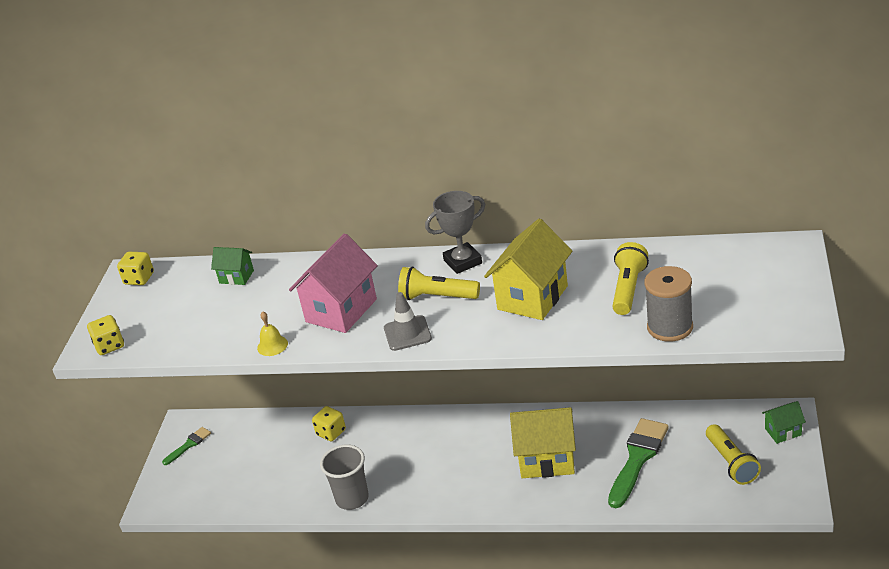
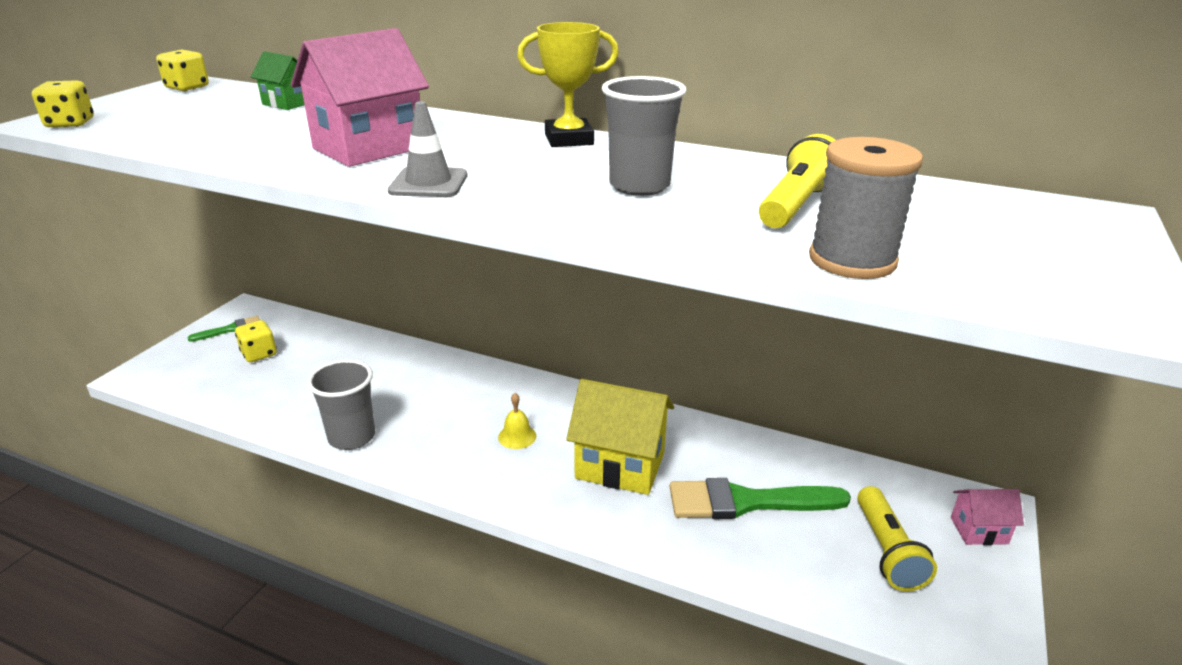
camera: 10 degrees right, 5 degrees down
(272, 345) = (244, 159): yellow bell -> yellow bell (517, 436)
(331, 432) = (384, 359): yellow dice -> yellow dice (259, 354)
(437, 297) = (504, 160): yellow flashlight -> none
(463, 262) = (569, 139): grey trophy -> yellow trophy
(532, 297) = (639, 186): yellow house -> grey cup
(638, 458) = (746, 502): green brush -> green brush turned 135 degrees counterclockwise
(783, 432) = (979, 530): green house -> pink house

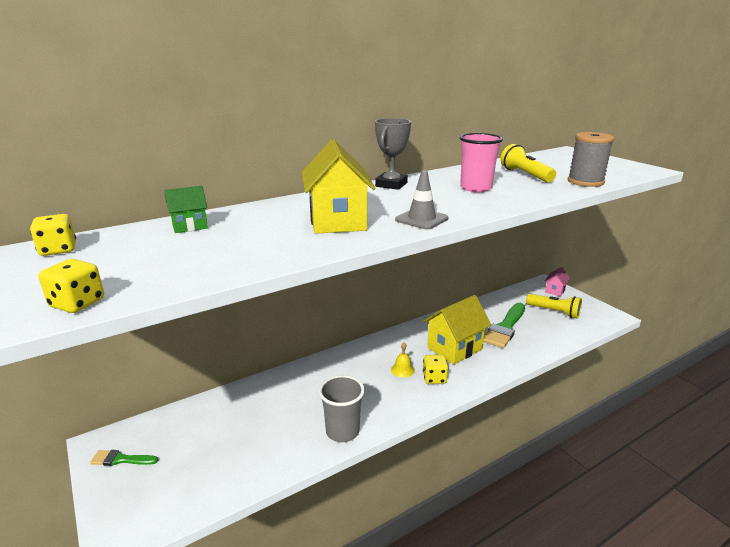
camera: 55 degrees left, 5 degrees down
(230, 329) = (121, 459): green brush -> green brush turned 90 degrees counterclockwise
(259, 354) = (183, 451): yellow dice -> yellow dice (434, 378)
(369, 148) = (337, 221): pink house -> yellow house
(569, 139) = (391, 185): yellow trophy -> grey trophy
(639, 186) = (475, 188): grey cup -> pink cup

